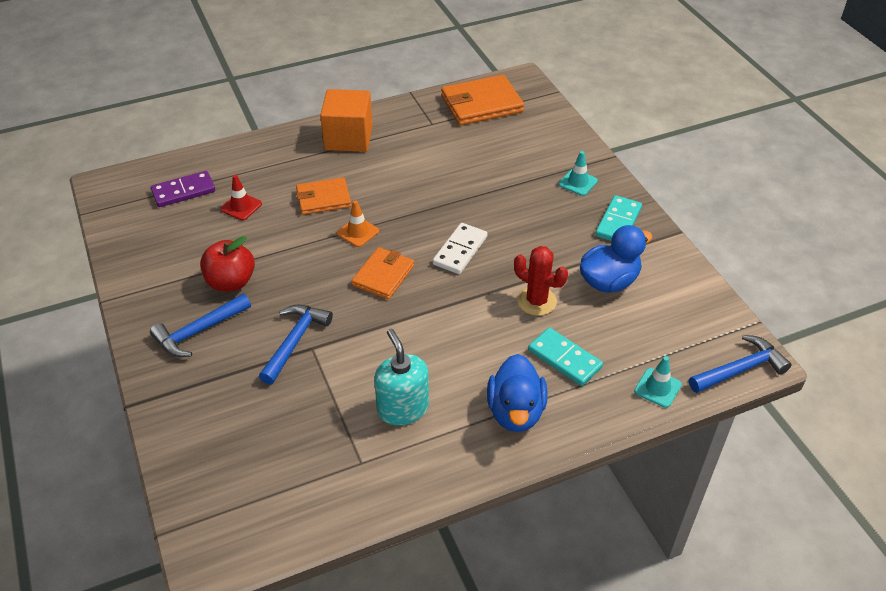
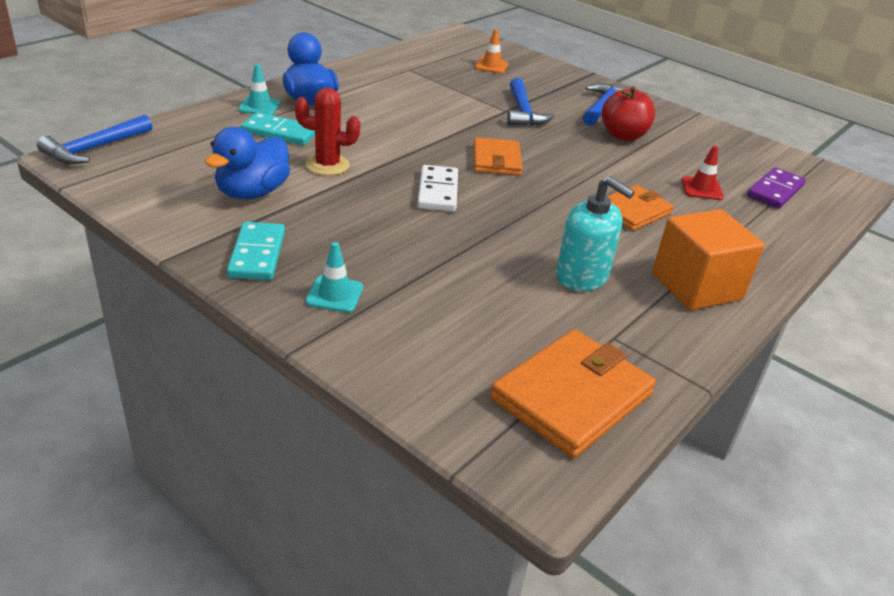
camera: 150 degrees right, 10 degrees down
(358, 232) = (560, 188): orange traffic cone -> orange traffic cone (491, 66)
(403, 408) = (401, 92): turquoise soap dispenser -> turquoise soap dispenser (582, 277)
(657, 388) = (183, 127): turquoise traffic cone -> turquoise traffic cone (259, 106)

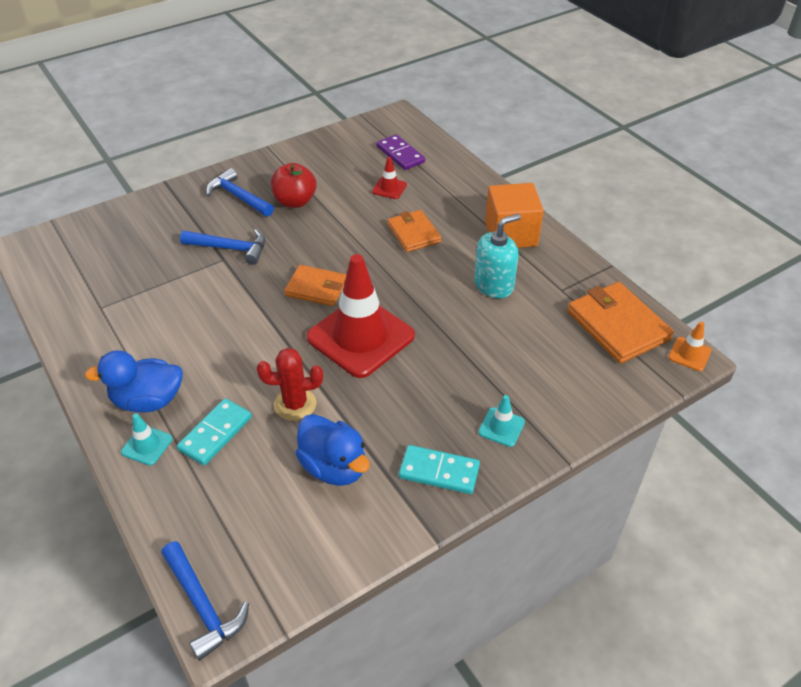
camera: 70 degrees left, 10 degrees up
(327, 165) = (295, 404): red cactus -> red cactus turned 60 degrees clockwise
(437, 191) = (360, 337): white domino -> red traffic cone
(491, 66) = (120, 244): orange traffic cone -> orange traffic cone (689, 354)

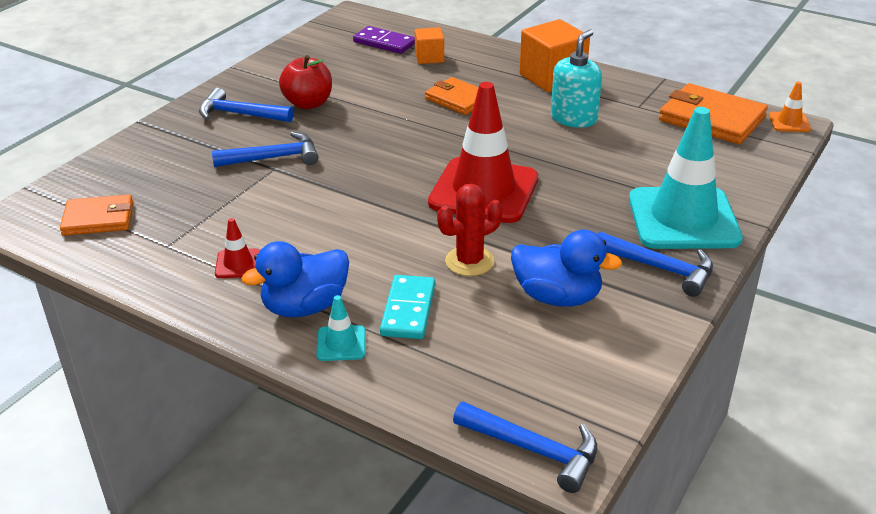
camera: 25 degrees left, 10 degrees down
(316, 288) = (400, 165): orange wallet -> orange wallet (98, 219)
(389, 188) = (399, 71): red traffic cone -> red traffic cone (238, 264)
(424, 181) = (429, 57): none -> orange cube
(439, 471) = (660, 268): turquoise domino -> blue hammer
(501, 427) = (683, 219): turquoise traffic cone -> turquoise traffic cone, size x2.40

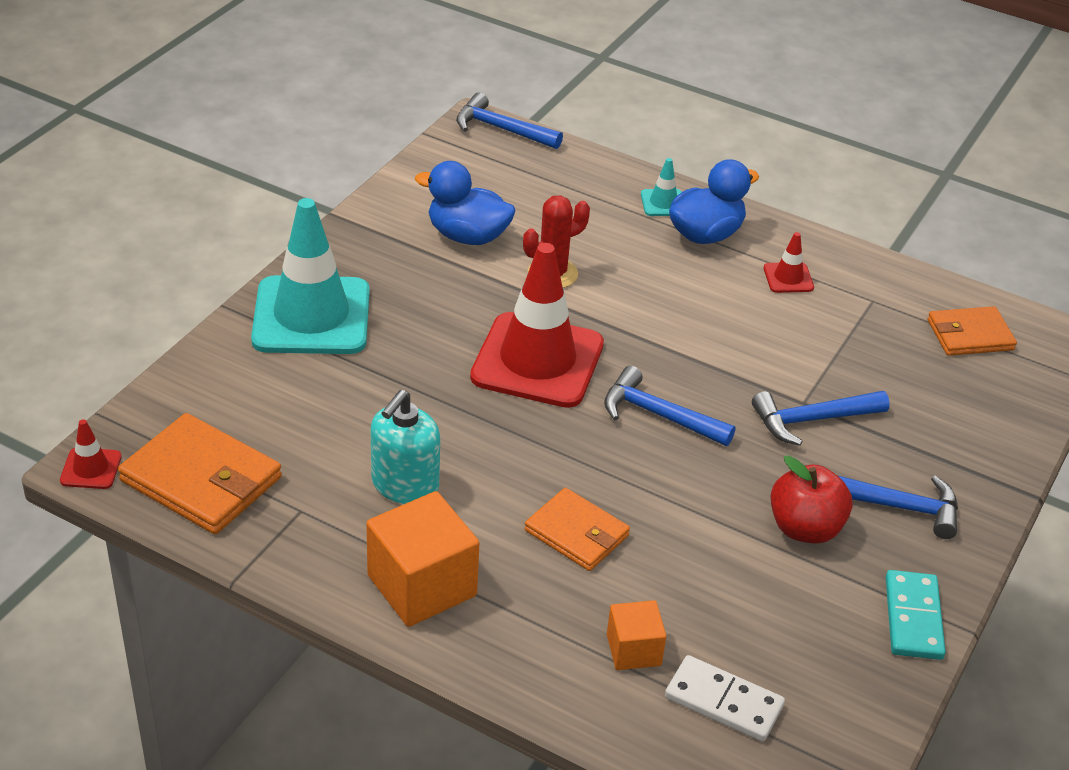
camera: 175 degrees right, 5 degrees up
(384, 43) = (723, 701): purple domino -> white domino
(408, 310) = (608, 229): turquoise domino -> turquoise domino (913, 618)
(660, 268) = (359, 261): blue hammer -> blue hammer (659, 415)
(789, 122) = (91, 469): orange traffic cone -> red traffic cone

